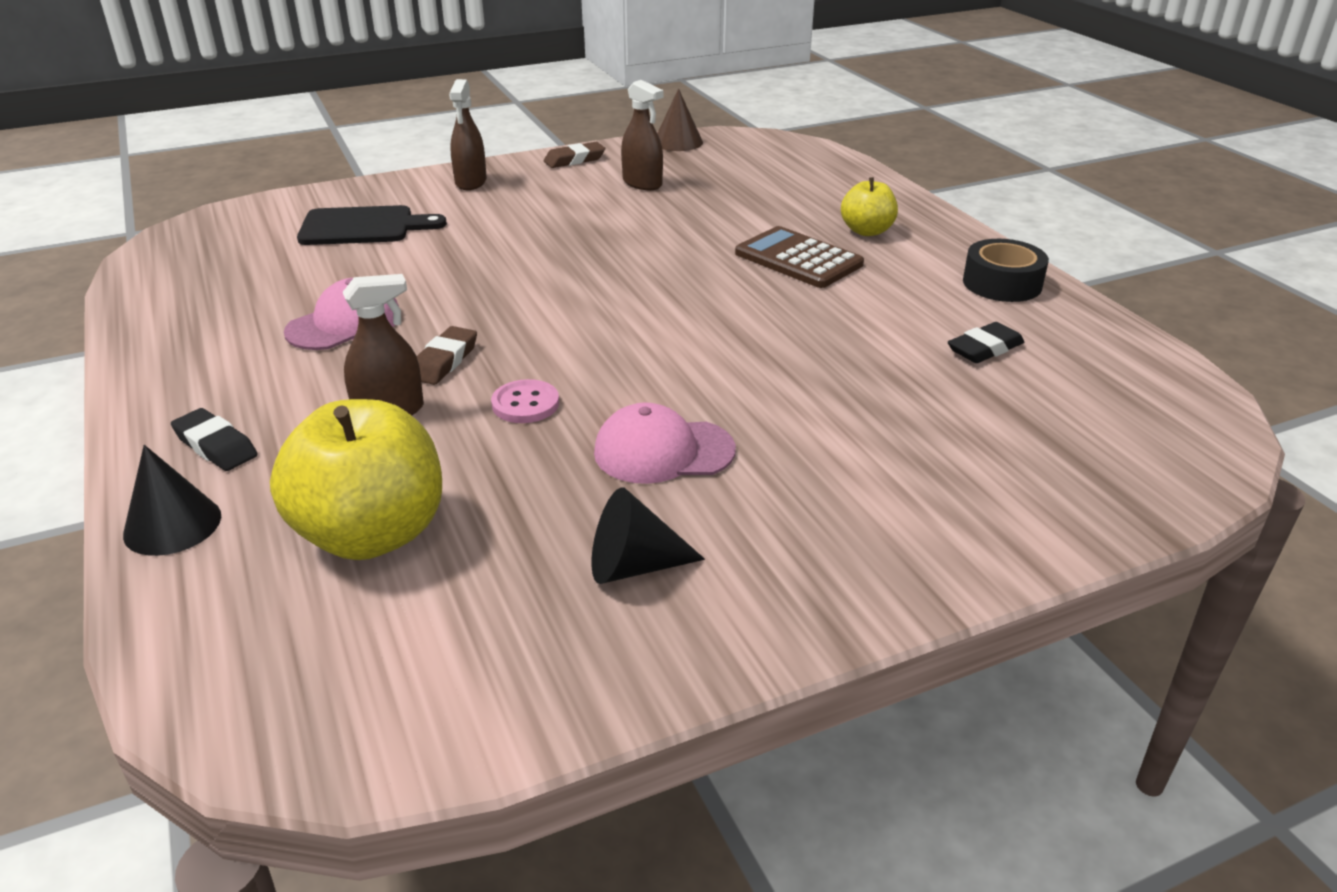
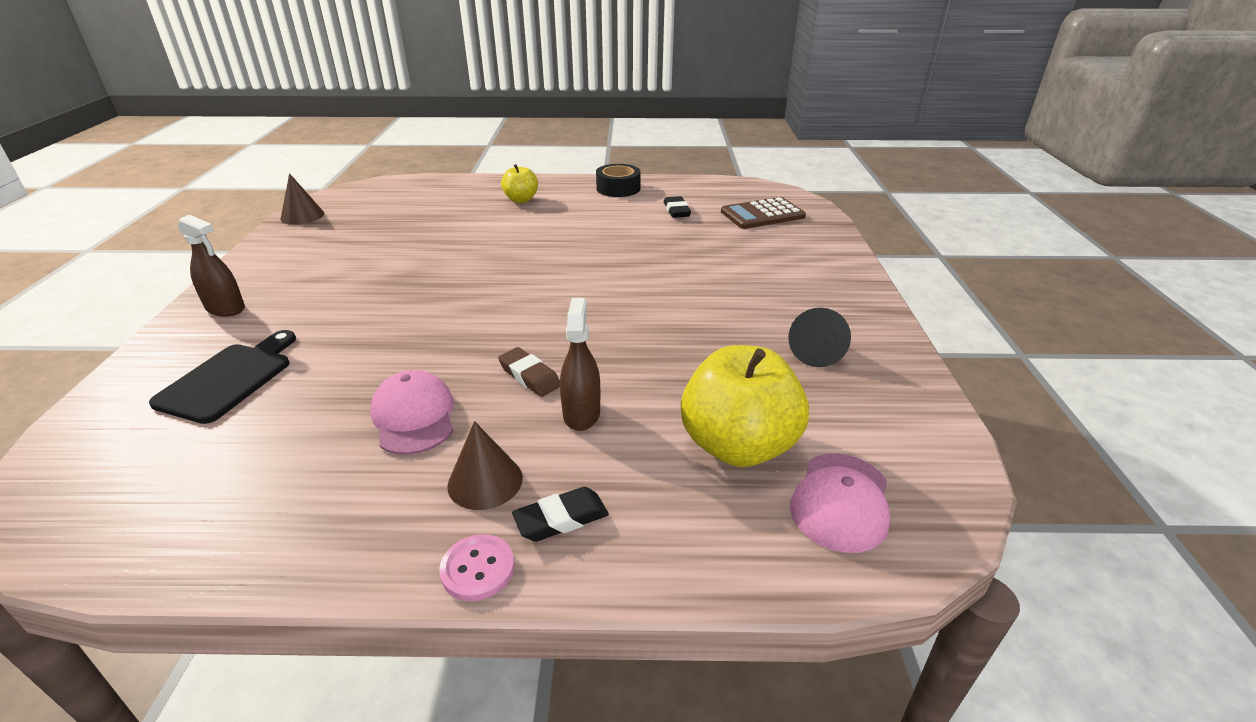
camera: 65 degrees left, 0 degrees up
(172, 525) = (670, 557): black cone -> none
(260, 389) = (485, 481): none -> brown cone
(525, 404) = (619, 353): pink button -> pink button (478, 569)
(574, 160) = (263, 257): brown eraser -> none
(642, 183) = (350, 243): brown spray bottle -> none
(663, 451) = (709, 317): pink cap -> pink cap (840, 501)
(798, 259) = (530, 225): brown calculator -> brown calculator (762, 214)

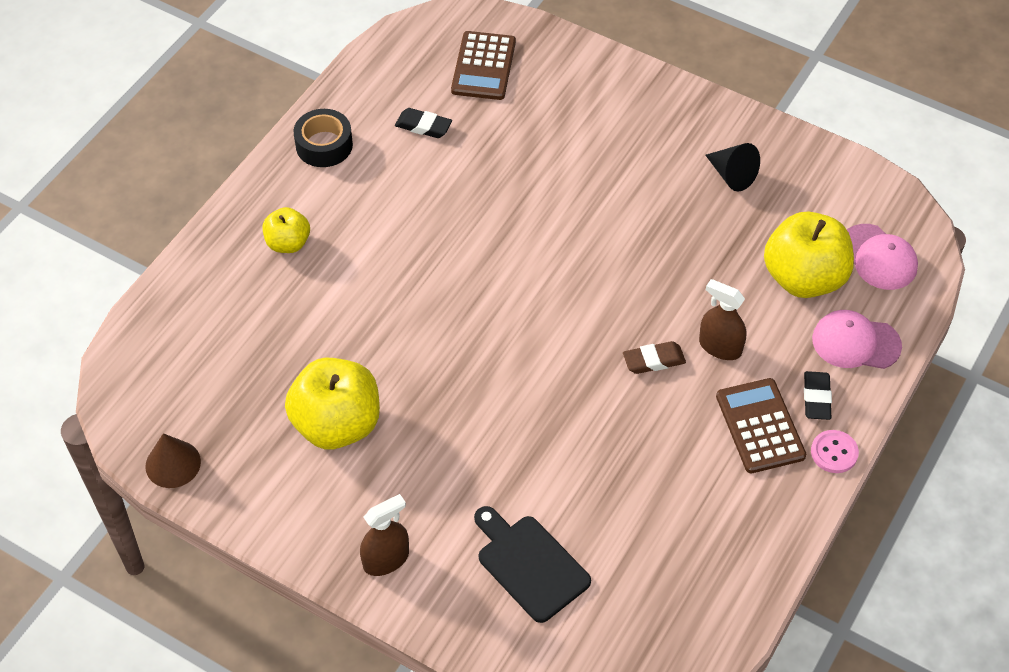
camera: 60 degrees left, 20 degrees up
(363, 255) = (337, 424): none -> yellow apple
(414, 416) = (662, 448): pink cap -> pink cap (855, 342)
(485, 481) = (760, 426): brown cone -> brown calculator

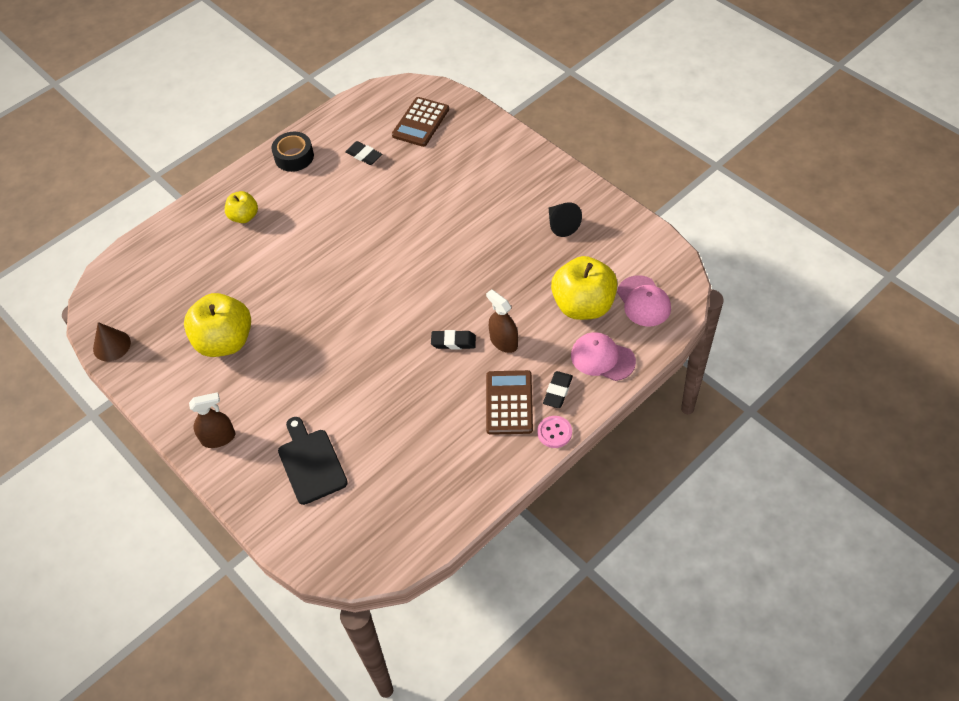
camera: 20 degrees right, 0 degrees up
(653, 360) = (453, 342): brown eraser -> black eraser

